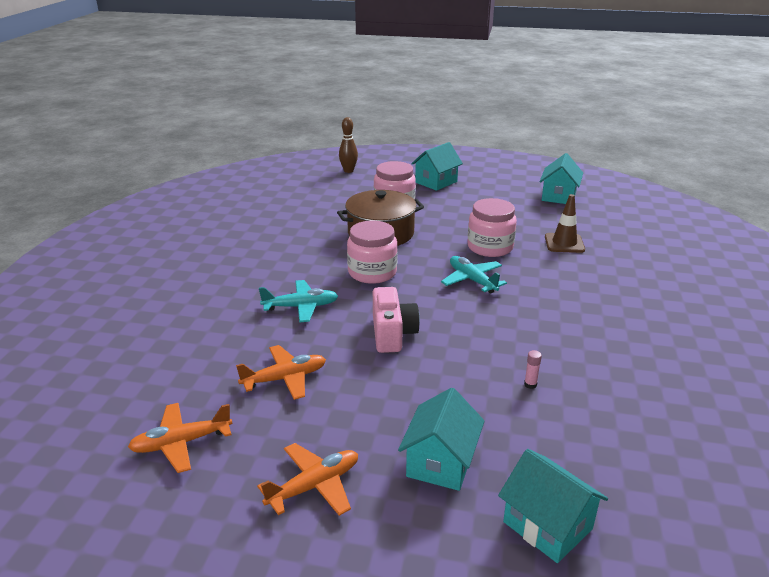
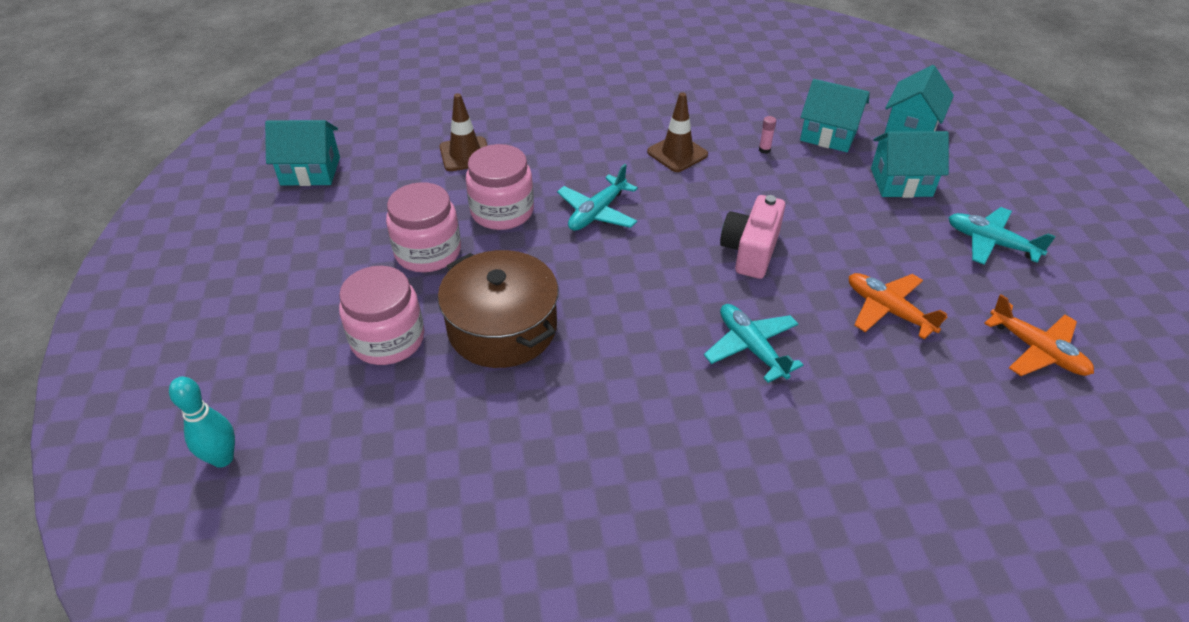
camera: 110 degrees left, 15 degrees up
(314, 486) = (990, 243): orange plane -> turquoise plane
(348, 171) = (222, 458): brown bowling pin -> turquoise bowling pin
(372, 272) = (626, 304): pink jar -> pink jar (428, 252)
(392, 334) = (750, 251): pink camera -> pink camera turned 45 degrees counterclockwise
(436, 182) = (271, 309): turquoise house -> turquoise house (828, 135)
(539, 332) = (677, 153): none -> brown traffic cone

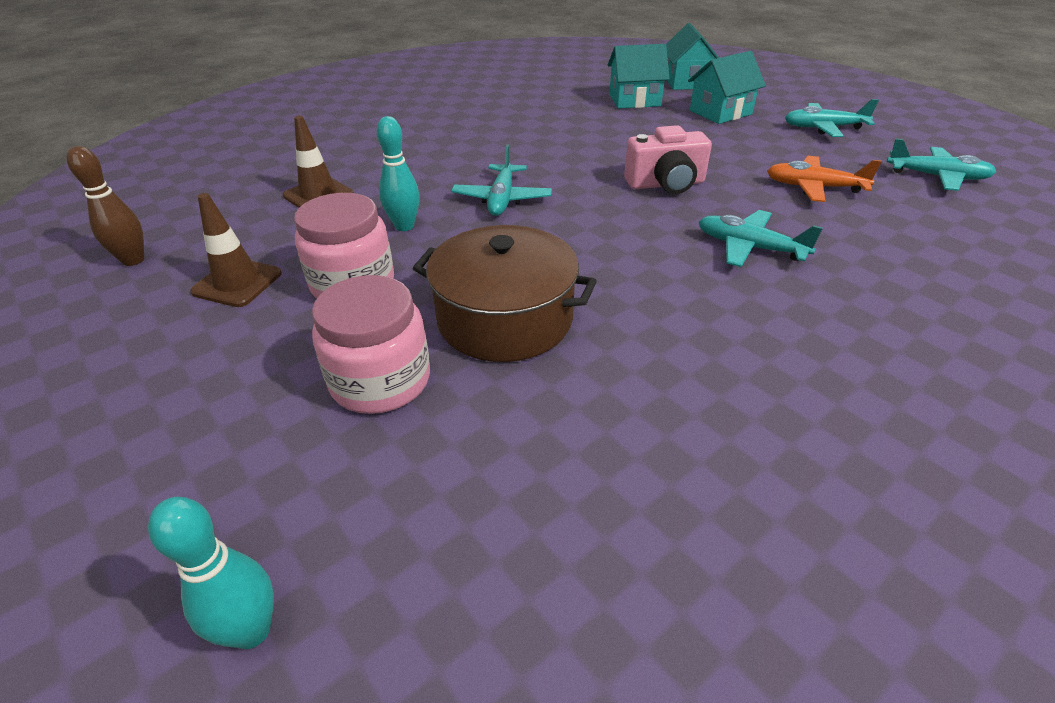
camera: 30 degrees left, 5 degrees down
(310, 171) = (133, 260): turquoise house -> brown bowling pin
(502, 211) = (404, 226): pink jar -> turquoise bowling pin
(677, 153) = (528, 141): brown traffic cone -> brown traffic cone (237, 283)
(750, 251) = (666, 184): pink camera -> pink camera turned 90 degrees counterclockwise
(764, 150) = (597, 120): pink glue stick -> none
(1037, 350) = (937, 177): orange plane -> turquoise plane

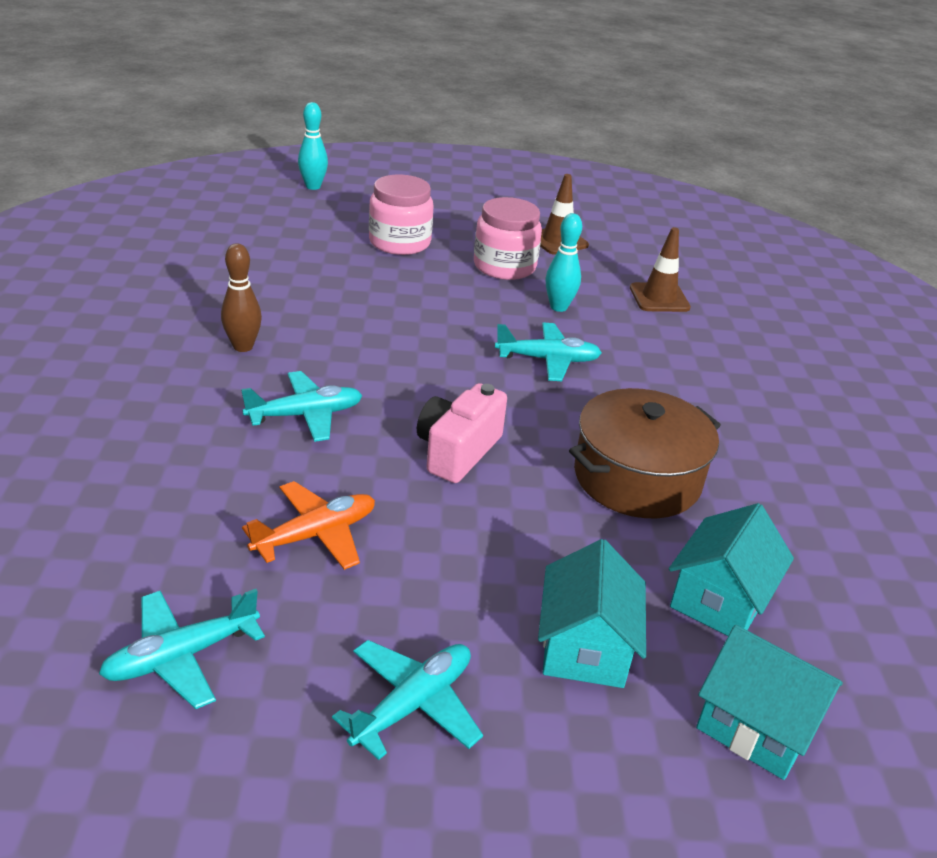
camera: 125 degrees right, 5 degrees down
(133, 260) = (631, 225): brown bowling pin -> brown bowling pin (243, 346)
(502, 199) = (548, 360): turquoise plane -> turquoise plane turned 135 degrees clockwise
(505, 319) = (392, 289): brown pot -> brown pot (637, 477)

